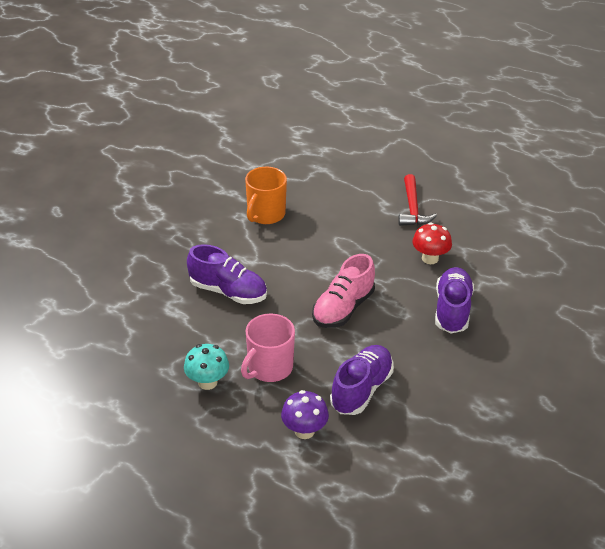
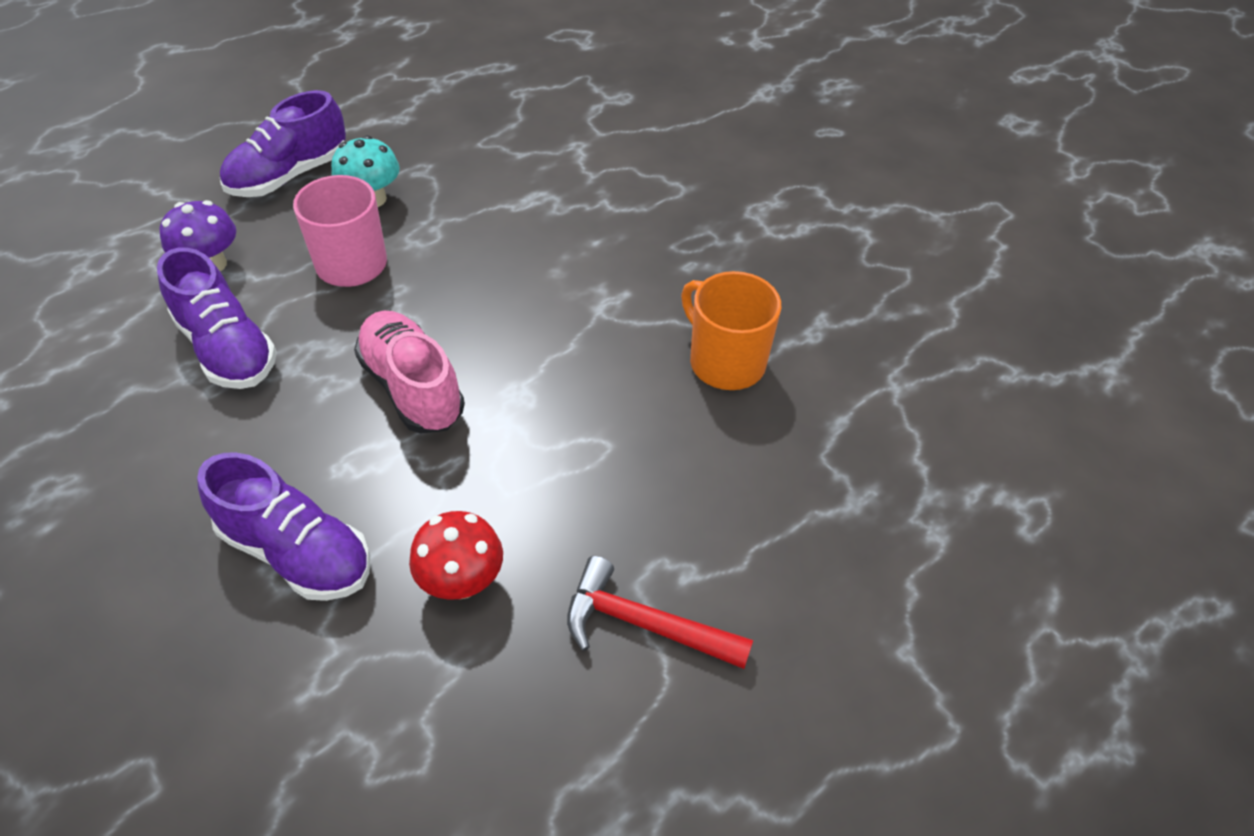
camera: 110 degrees right, 10 degrees up
(228, 291) = (541, 262): purple shoe -> purple shoe (289, 175)

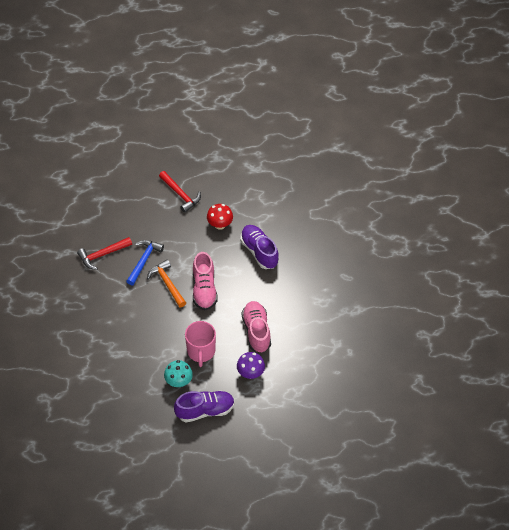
camera: 150 degrees left, 5 degrees up
(227, 348) = (256, 331): purple shoe -> pink shoe
(517, 363) = (167, 283): none -> orange hammer
(613, 390) = (144, 261): none -> blue hammer
(725, 362) = (102, 255): orange mug -> red hammer

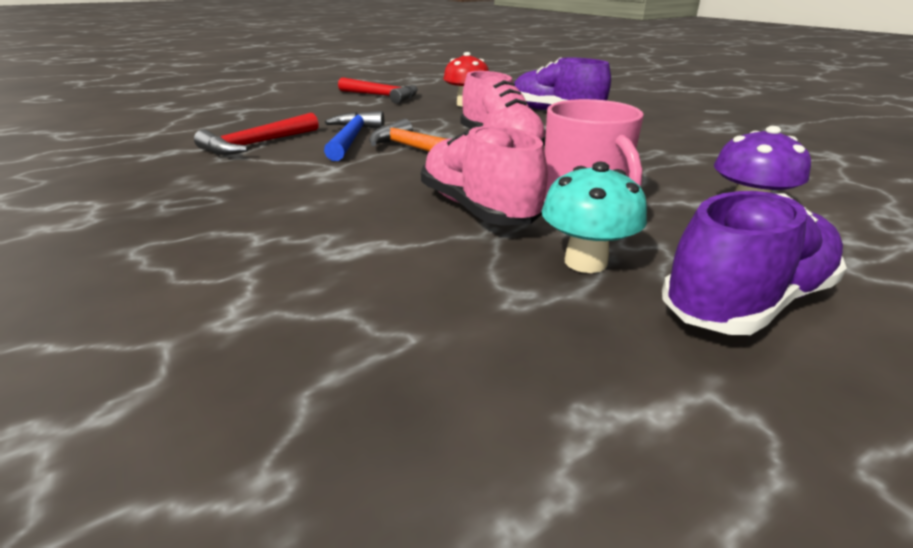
camera: 20 degrees left, 25 degrees down
(256, 331) = (664, 165): pink shoe -> pink shoe (477, 209)

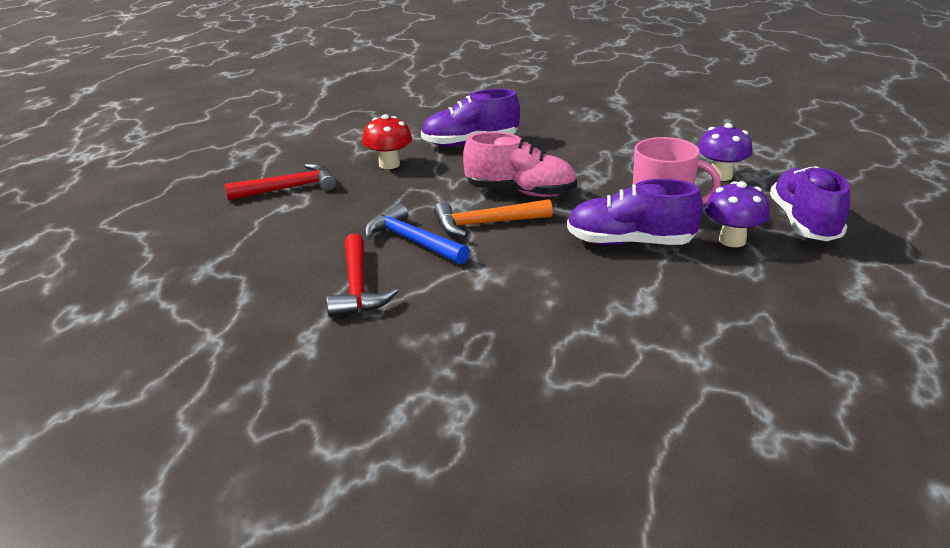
camera: 50 degrees left, 0 degrees up
(477, 209) = (629, 243): pink shoe -> purple shoe
(585, 262) = (732, 240): turquoise mushroom -> purple mushroom

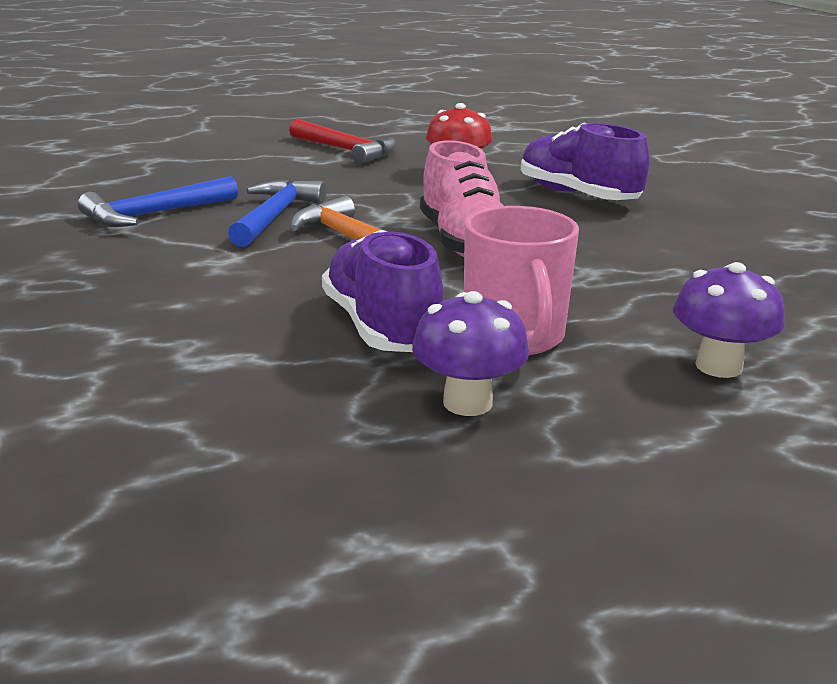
camera: 60 degrees right, 5 degrees down
(358, 287) = (154, 214): red hammer -> blue hammer
(804, 223) = (616, 466): purple shoe -> none

